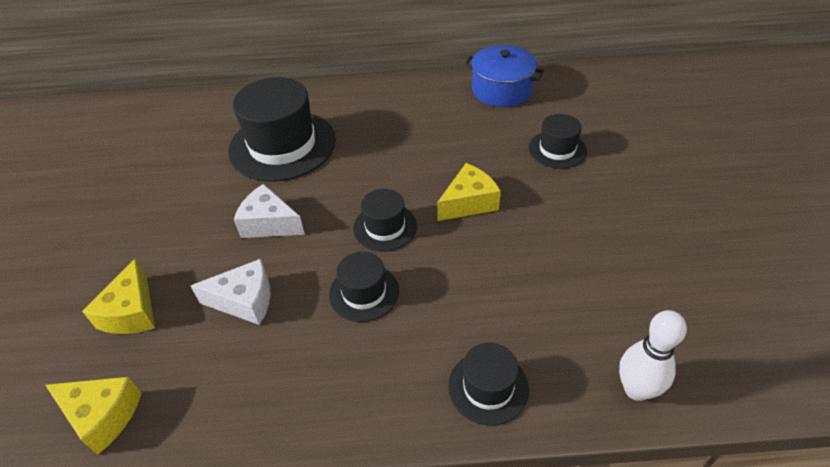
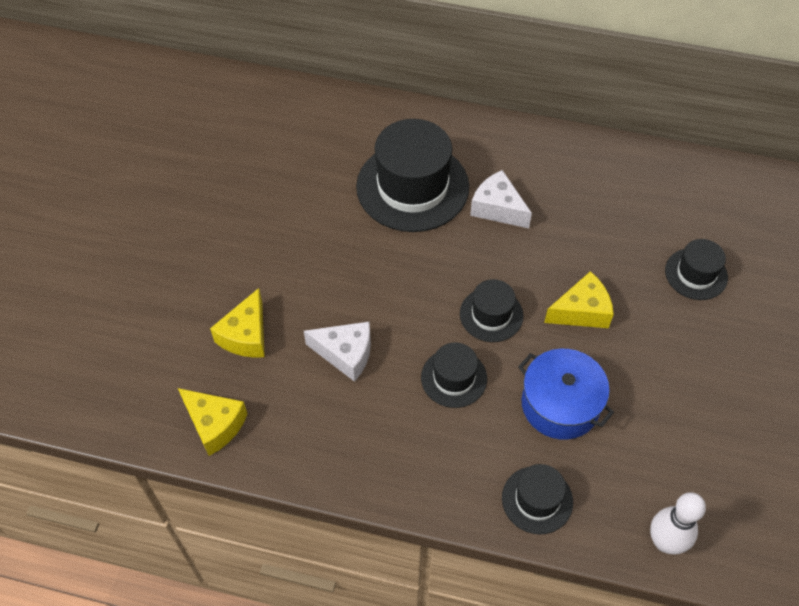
camera: 15 degrees right, 10 degrees up
(269, 224) = (382, 278): white cheese -> white cheese (497, 208)
(501, 90) = (665, 178): blue pot -> blue pot (560, 404)

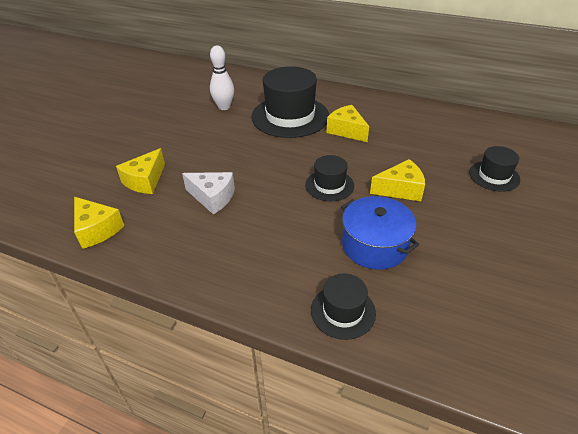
camera: 10 degrees right, 15 degrees down
(454, 378) = (291, 220): black hat -> none
(497, 208) = (346, 130): white cheese -> yellow cheese
(665, 542) = (462, 362): white bowling pin -> white bowling pin (224, 107)

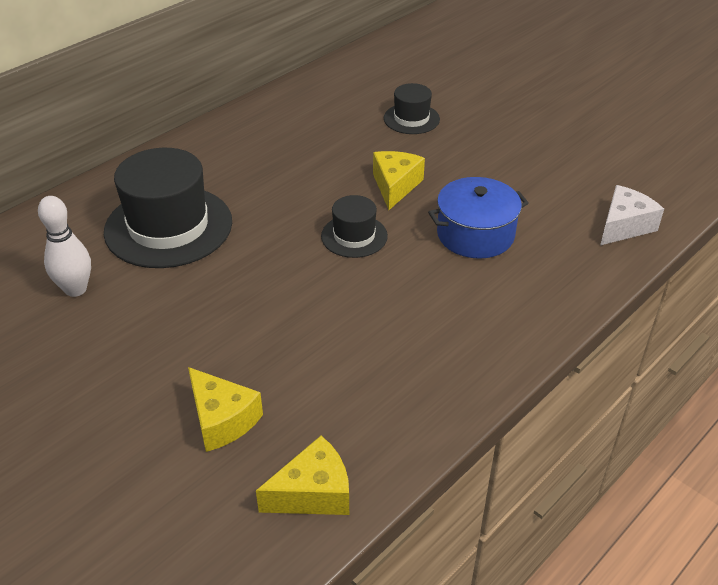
camera: 70 degrees left, 0 degrees up
(212, 197) = (313, 348): white cheese -> white cheese (624, 226)
(343, 311) = (558, 285): black hat -> none
(346, 130) = (248, 187): yellow cheese -> none

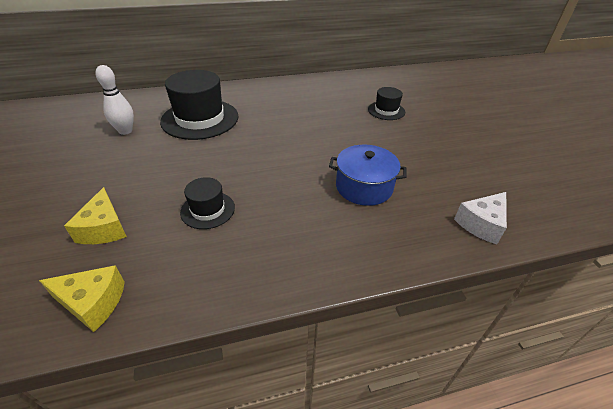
camera: 30 degrees right, 0 degrees up
(354, 236) = (288, 159): black hat -> black hat (208, 210)
(395, 186) = (340, 141): yellow cheese -> none
(624, 226) = (481, 224): white cheese -> white cheese turned 150 degrees clockwise

